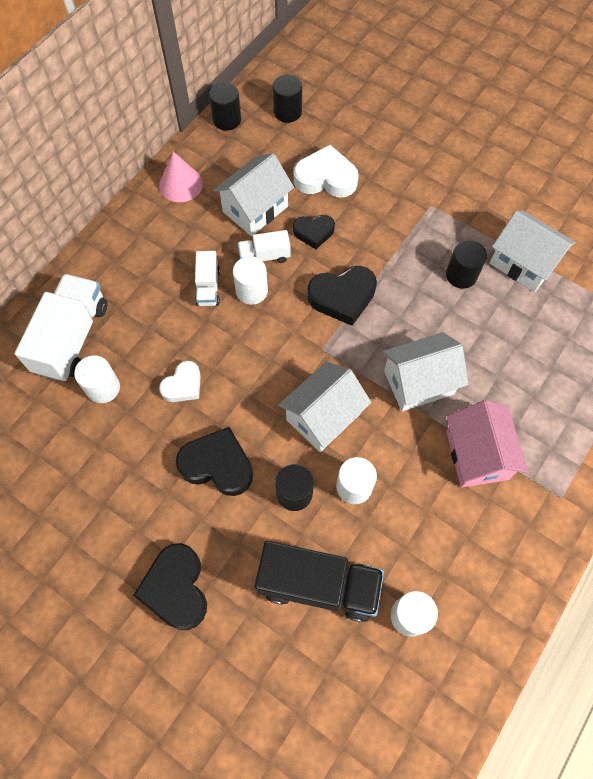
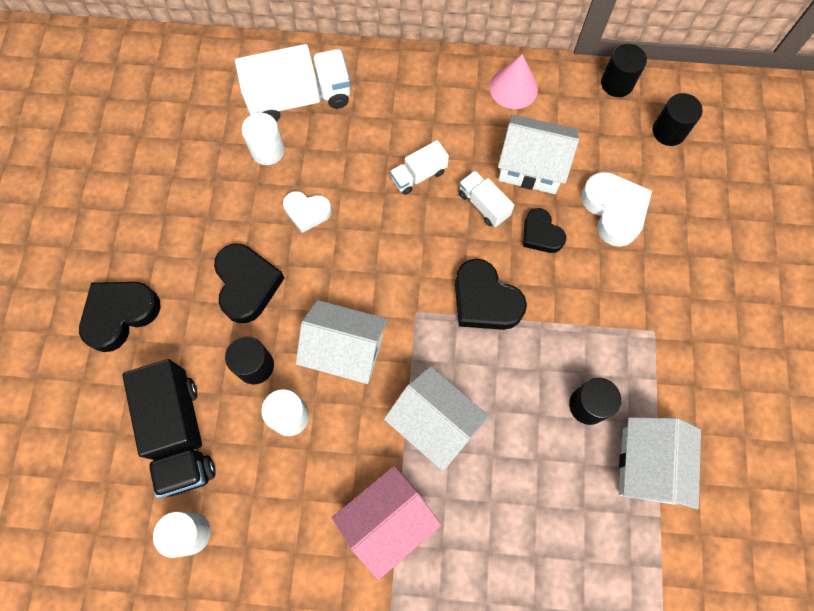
camera: 60 degrees right, 5 degrees up
(251, 291) = (438, 215): white cylinder -> none

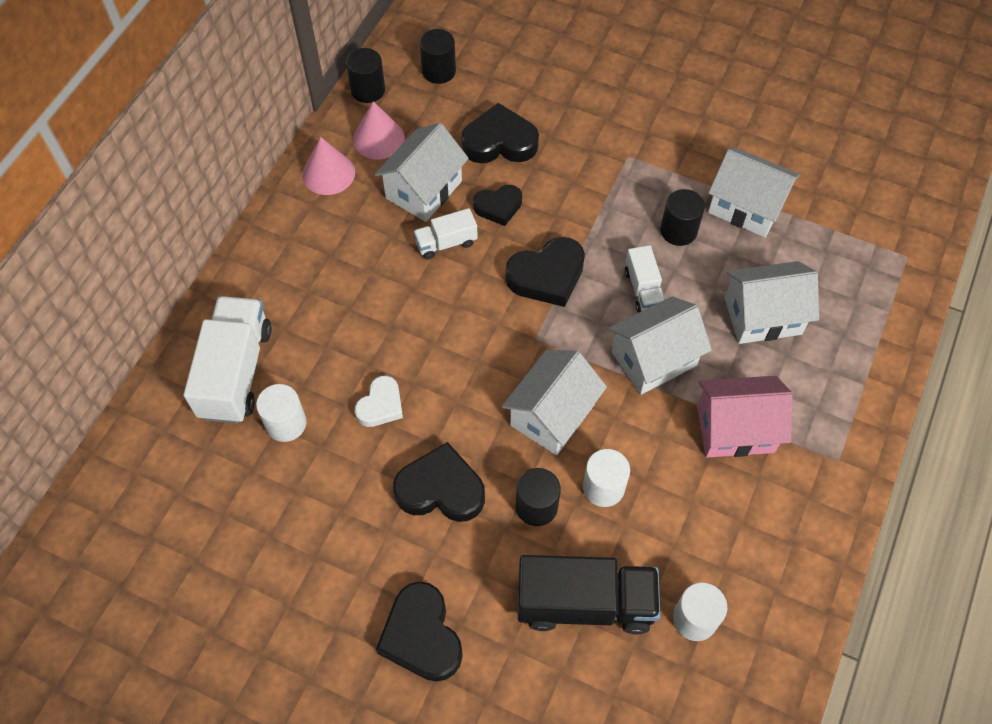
camera: 70 degrees left, 10 degrees down
(387, 521) = (735, 429): pink house -> pink house turned 75 degrees counterclockwise
(418, 175) = (387, 288): white truck -> white truck (643, 289)
(523, 516) = (763, 316): none -> white house
(568, 111) = (378, 138): none -> pink cone
(614, 210) = (499, 142): white heart -> black heart

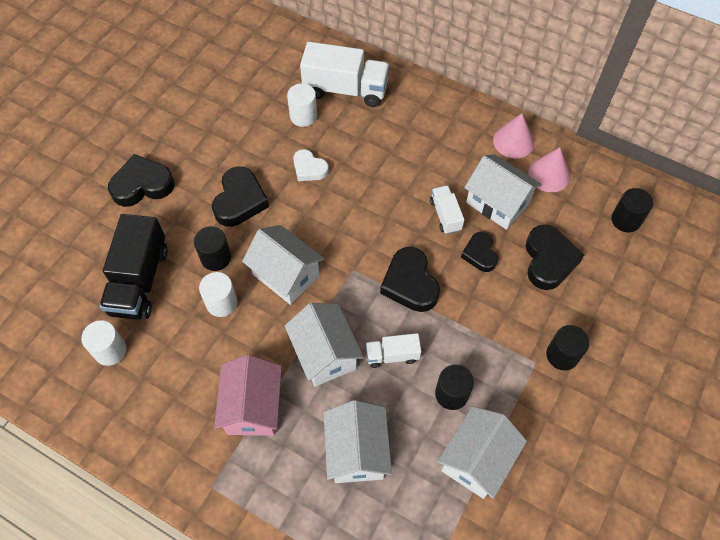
camera: 95 degrees right, 0 degrees up
(368, 90) = (600, 169): black cylinder -> black cylinder (562, 355)

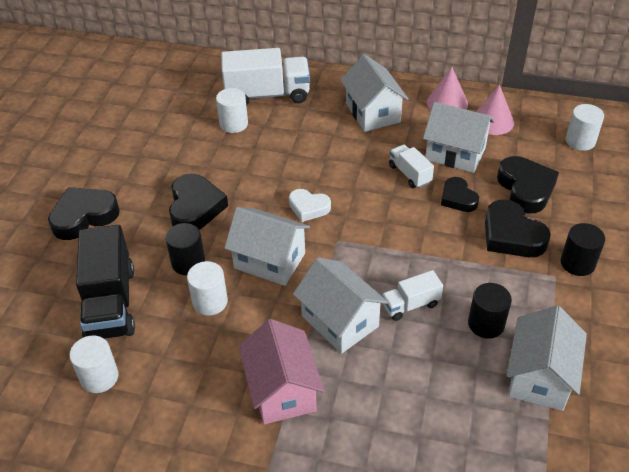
camera: 15 degrees left, 15 degrees down
(309, 168) = (257, 165): white heart -> white heart (308, 207)
(357, 451) = (412, 402): white house -> white house (372, 113)
(410, 283) = (400, 238): black heart -> black heart (512, 235)
(626, 220) = (580, 141): black cylinder -> white cylinder

